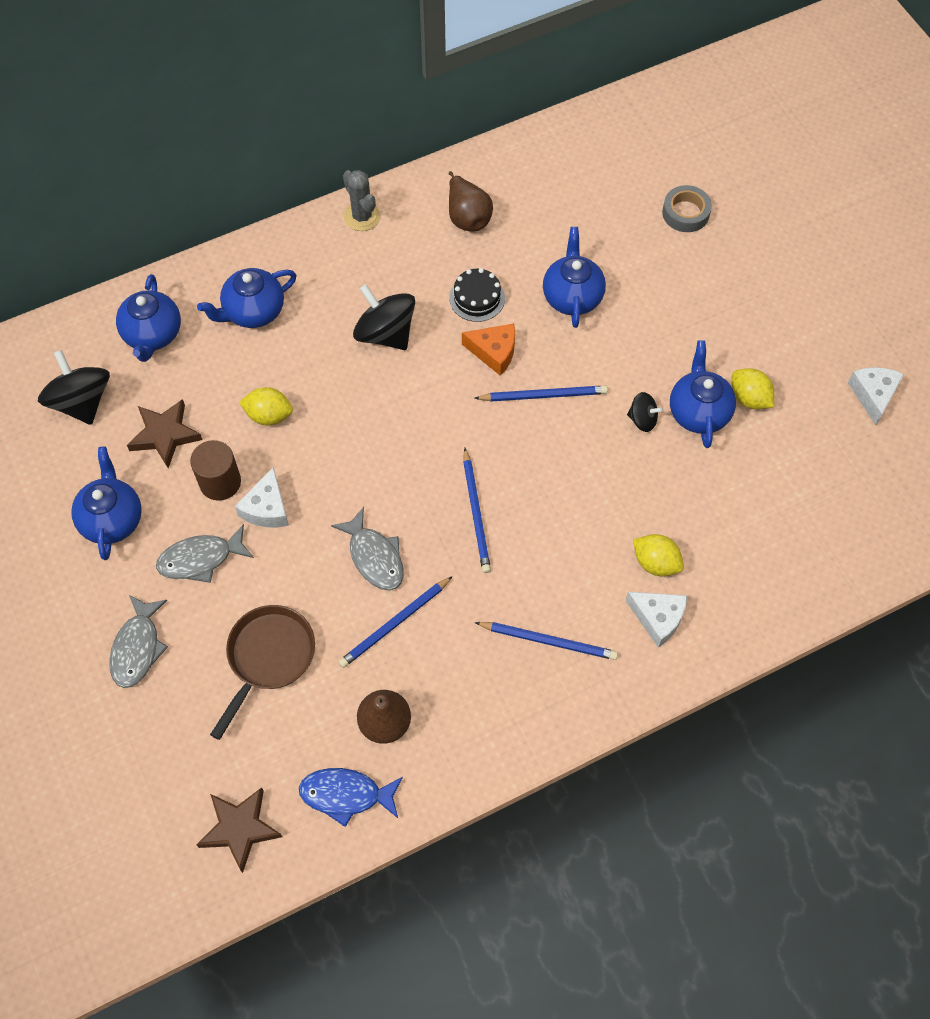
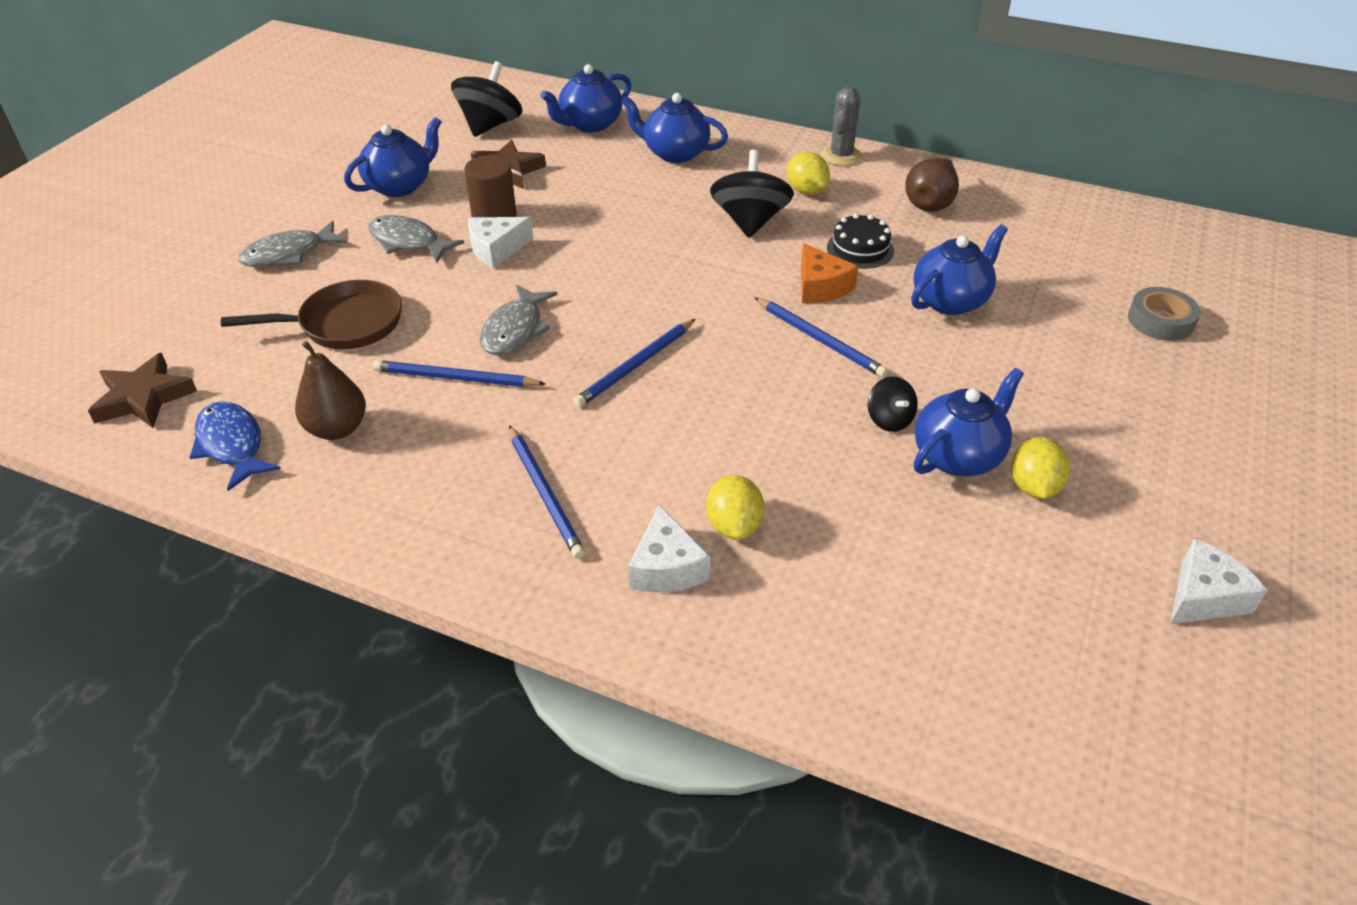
camera: 50 degrees right, 20 degrees down
(269, 415) = (588, 207): yellow lemon -> yellow lemon (806, 191)

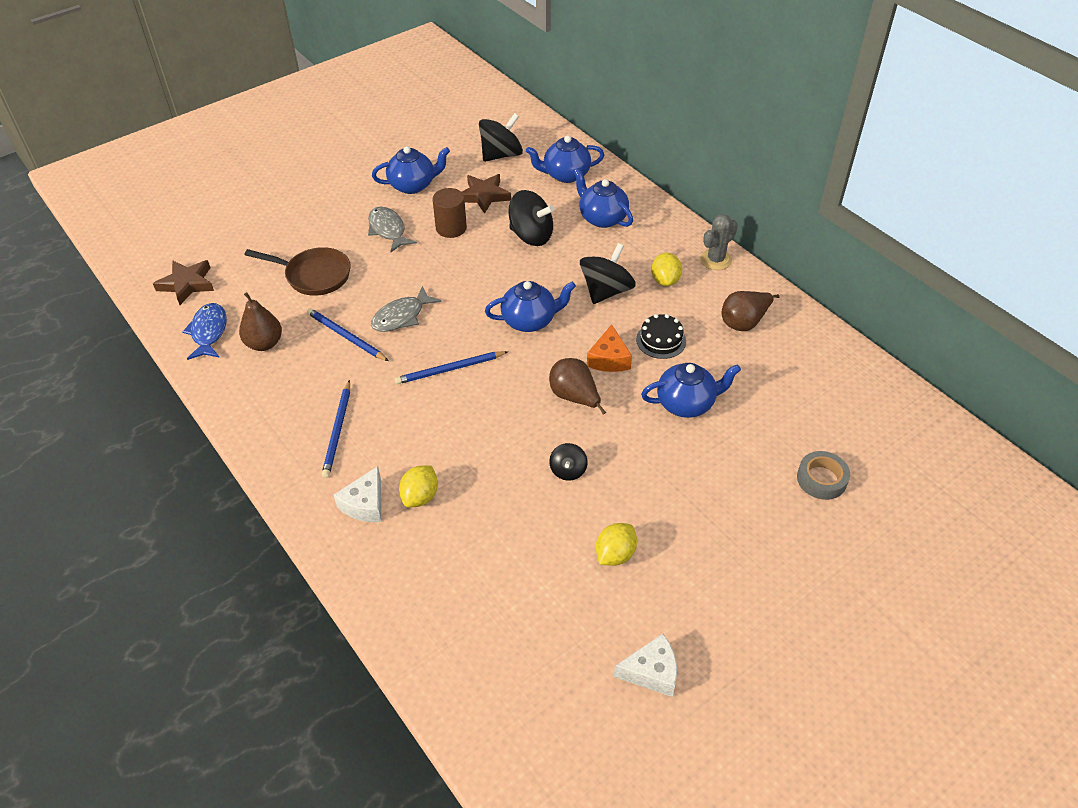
camera: 30 degrees right, 5 degrees up
(288, 254) = (318, 214): grey fish -> none
(496, 249) = (434, 254): white cheese -> none
(605, 194) = (531, 236): none -> black spinning top
(820, 340) = (574, 397): blue pencil -> brown pear
(958, 456) = (588, 513): blue teapot -> blue teapot (530, 321)

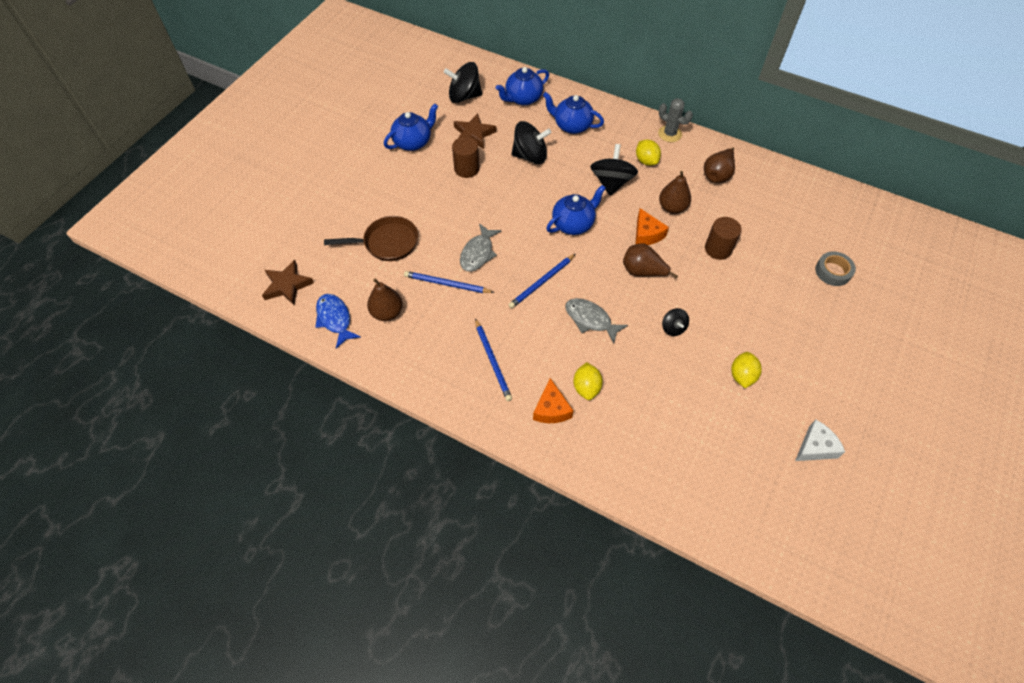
camera: 25 degrees left, 10 degrees up
(365, 504) = (551, 409): white cheese -> orange cheese
(388, 230) = (419, 186): grey fish -> grey fish (590, 320)
(501, 155) = (464, 96): black spinning top -> black spinning top turned 120 degrees counterclockwise
(661, 340) = (672, 208): black cake -> brown pear
(686, 403) = (718, 249): blue teapot -> brown cylinder
(716, 260) = (669, 134): grey cactus -> grey cactus turned 75 degrees counterclockwise

